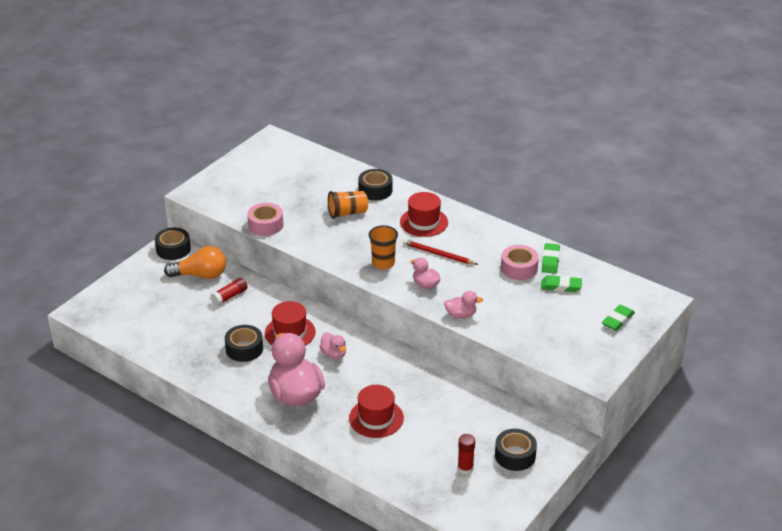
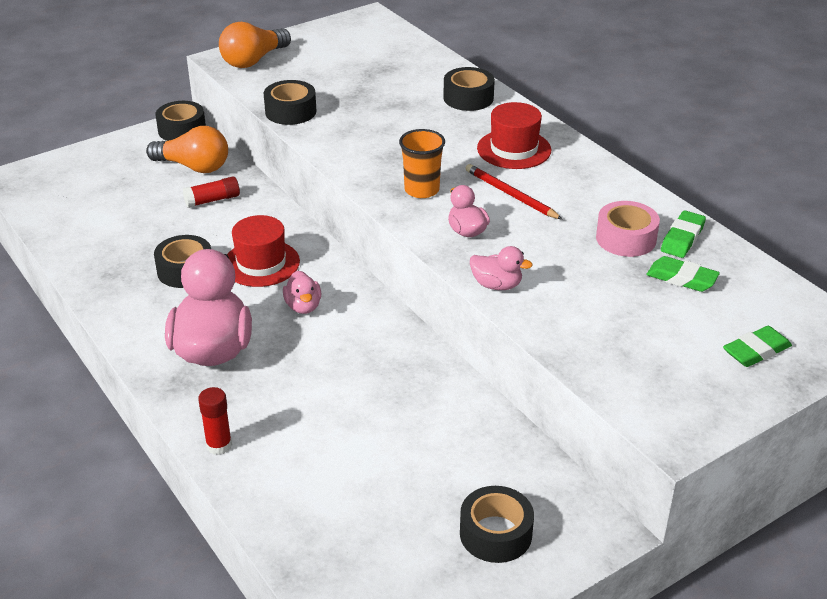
camera: 20 degrees right, 0 degrees up
(214, 190) = (253, 60): none -> orange light bulb
(265, 225) = (290, 111): pink tape -> black tape
(347, 213) = (412, 118): orange cup -> none
(376, 418) = (307, 414): red hat -> none
(465, 468) = (401, 533): red glue stick -> red glue stick (219, 445)

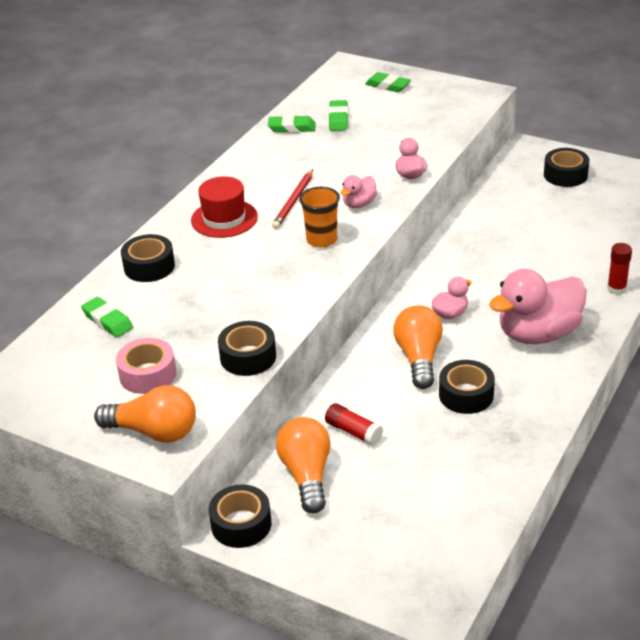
camera: 115 degrees left, 0 degrees up
(261, 263) = (419, 358): red hat -> orange light bulb
(407, 67) = (107, 321): none -> green eraser
(626, 238) = (310, 145): pink tape -> pink tape (148, 374)

